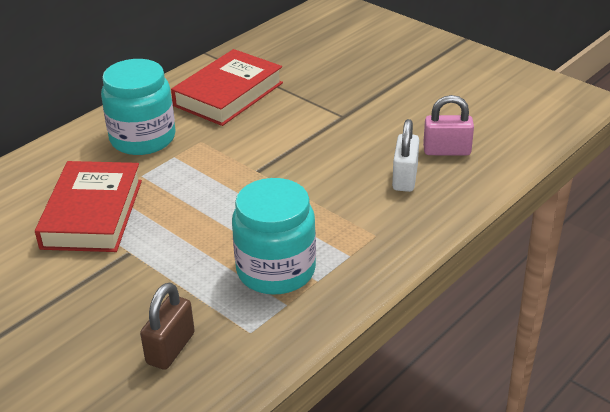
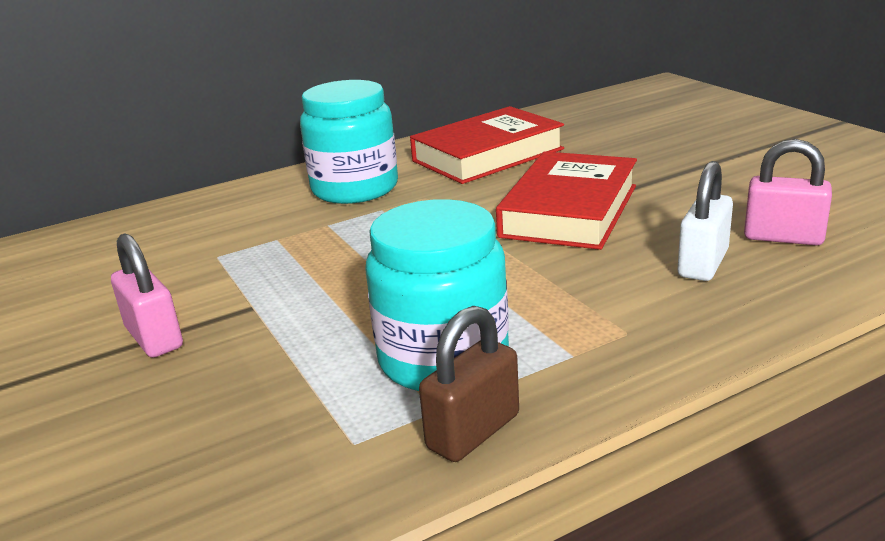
camera: 20 degrees right, 10 degrees down
(77, 286) = (154, 338): none -> pink padlock
(92, 214) = (238, 258): red book -> red book (569, 211)
(170, 348) = (217, 444): brown padlock -> brown padlock (473, 432)

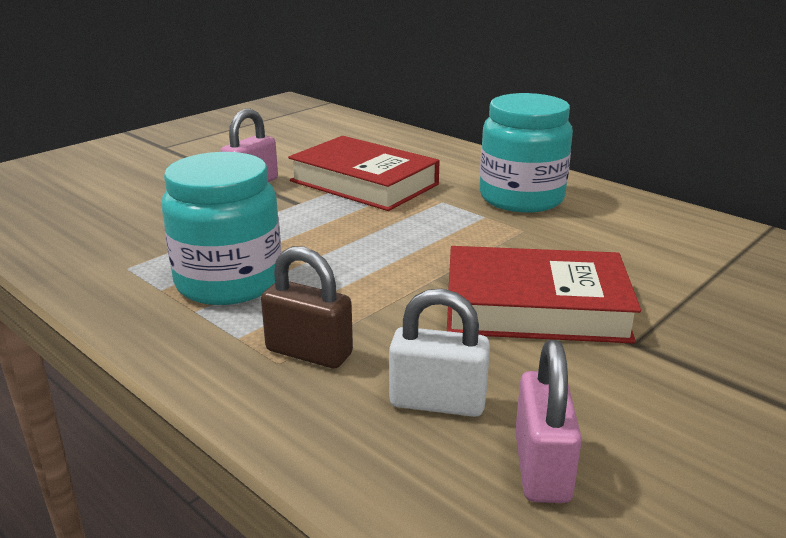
camera: 70 degrees right, 0 degrees up
(473, 432) = (131, 307): brown padlock -> brown padlock (309, 352)
(488, 155) = (656, 244): red book -> red book (364, 183)

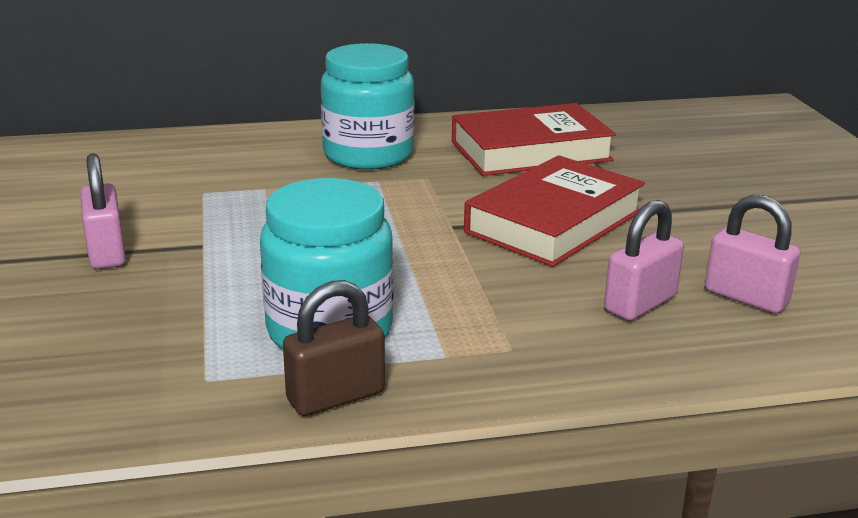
camera: 55 degrees left, 0 degrees up
(309, 352) = (512, 330): brown padlock -> brown padlock (336, 396)
(364, 183) = (214, 200): red book -> red book (530, 151)
(437, 402) = (640, 304): white padlock -> pink padlock

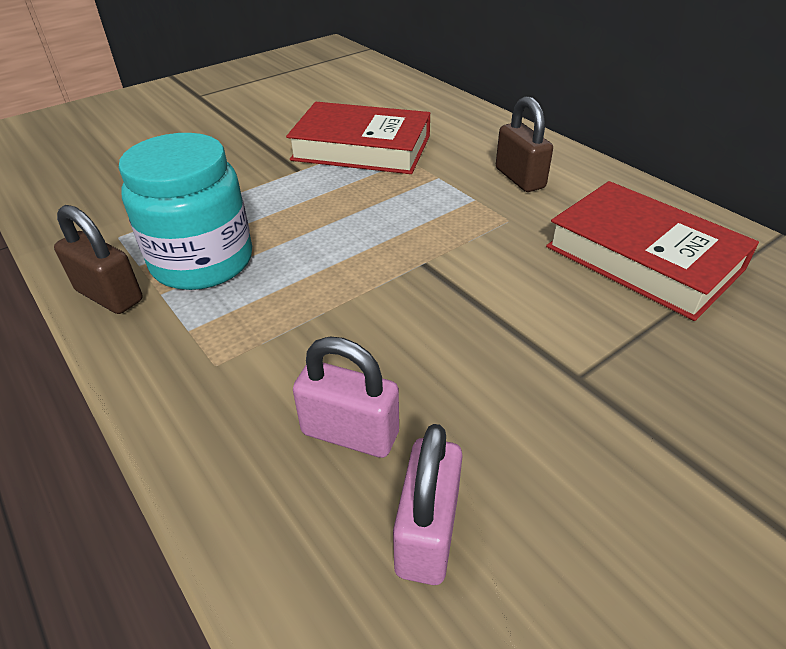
camera: 65 degrees right, 15 degrees up
(107, 252) = (263, 145): pink padlock -> none
(368, 154) = (519, 178): turquoise jar -> brown padlock
(554, 222) = (488, 320): red book -> red book (361, 148)

